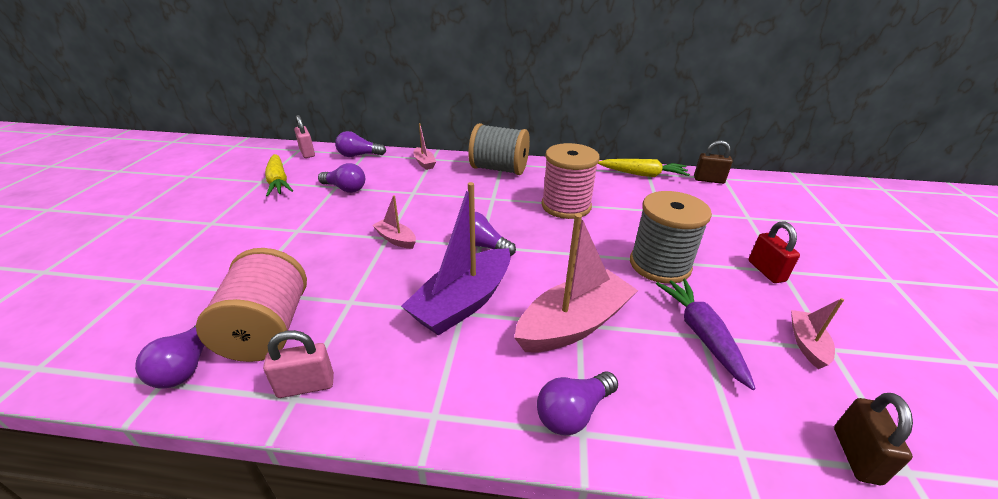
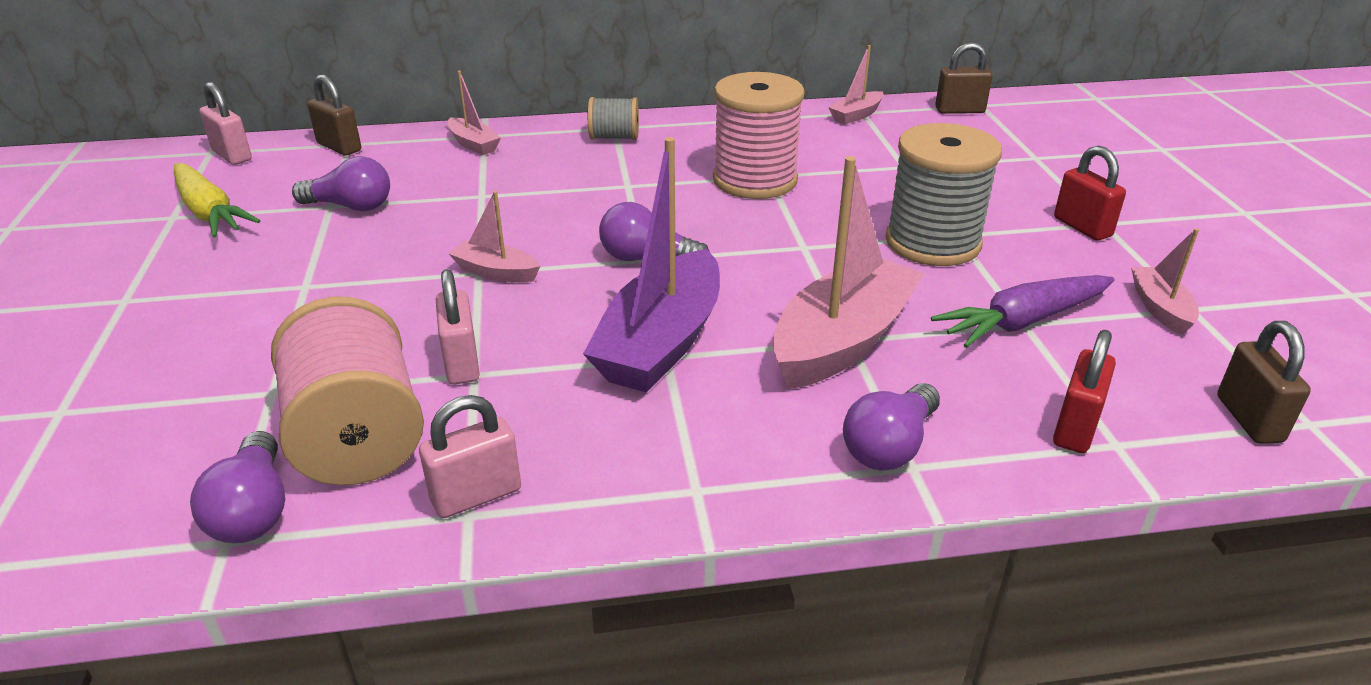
camera: 15 degrees left, 0 degrees up
(347, 293) = (462, 363): none -> pink padlock
(359, 155) = (339, 147): purple light bulb -> brown padlock
(499, 169) = (614, 137): grey spool -> grey spool, size x0.53
(643, 174) = (856, 115): yellow carrot -> pink boat
(701, 334) = (1023, 322): purple carrot -> purple carrot turned 90 degrees counterclockwise
(713, 430) = (1075, 428): none -> red padlock

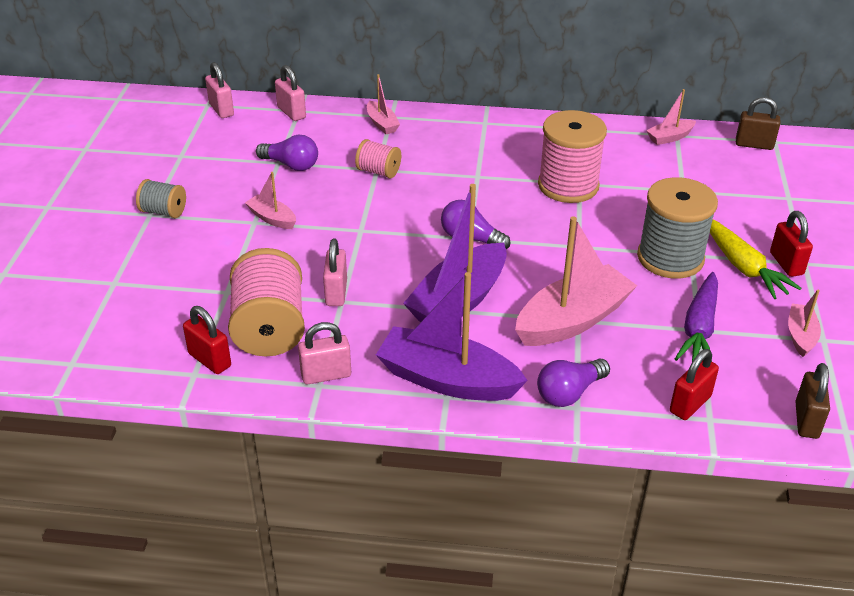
camera: 15 degrees right, 5 degrees up
(209, 212) = (203, 156): yellow carrot -> yellow carrot (742, 266)
(253, 510) = (209, 360): purple light bulb -> red padlock
(339, 147) = (291, 112): brown padlock -> pink padlock
(484, 198) = (378, 171): none -> pink spool
(496, 272) = (371, 232): pink boat -> pink boat (272, 218)
(614, 137) = (482, 132): grey spool -> grey spool (164, 212)
(687, 463) = (447, 379): none -> purple boat
(1023, 322) = (699, 328): purple carrot -> purple carrot turned 60 degrees counterclockwise

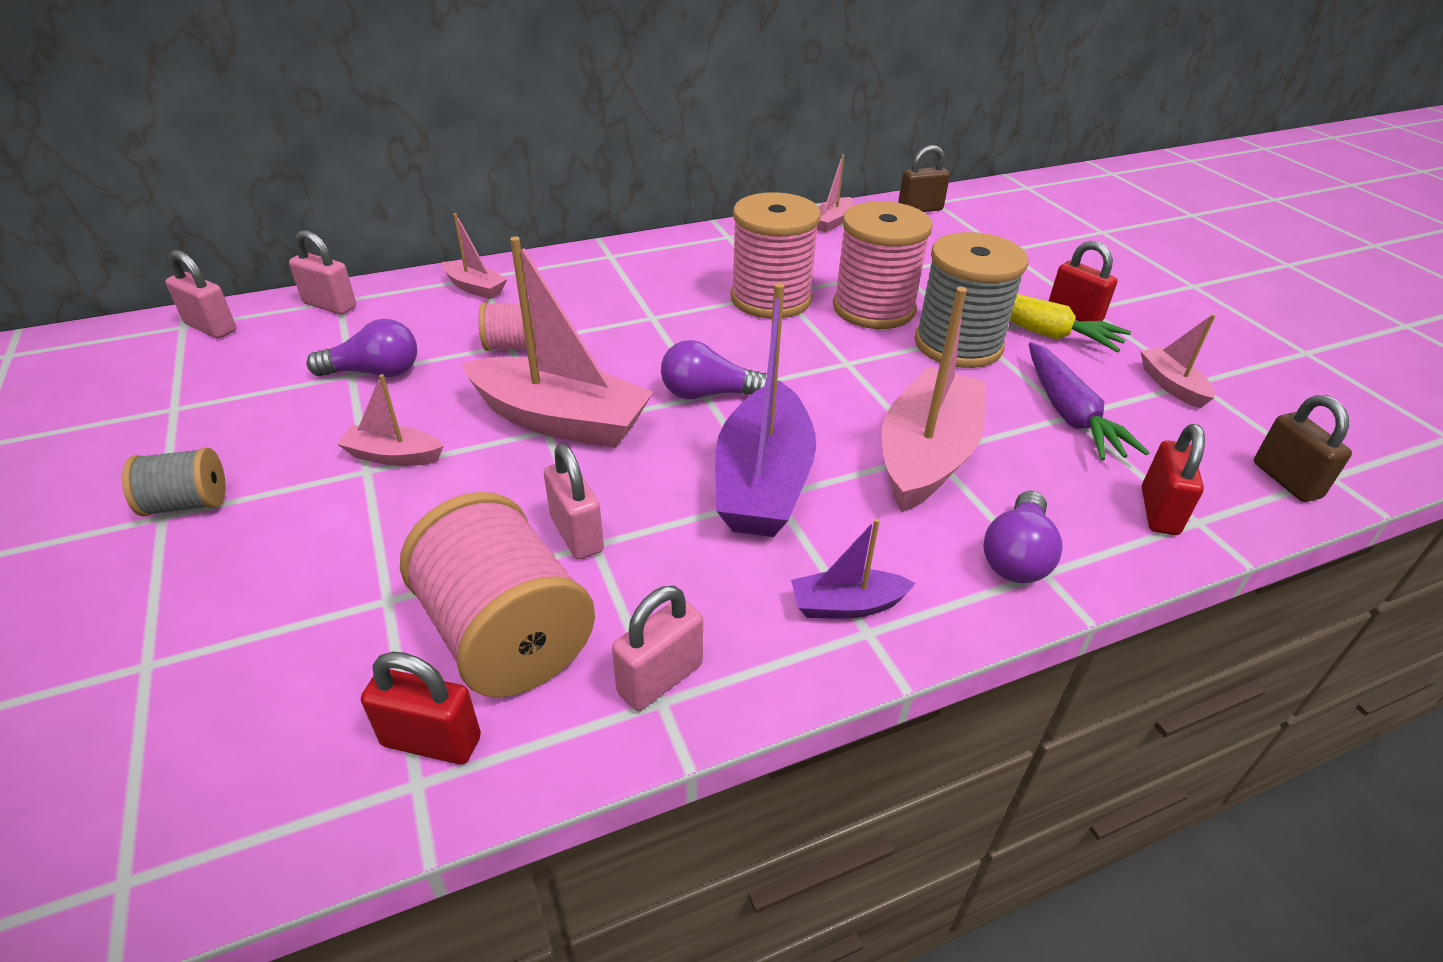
camera: 30 degrees left, 0 degrees up
(372, 227) = (560, 420): none -> pink boat
(447, 379) = (846, 605): purple boat -> purple boat, size x0.49
(635, 214) = (873, 308): none -> pink spool

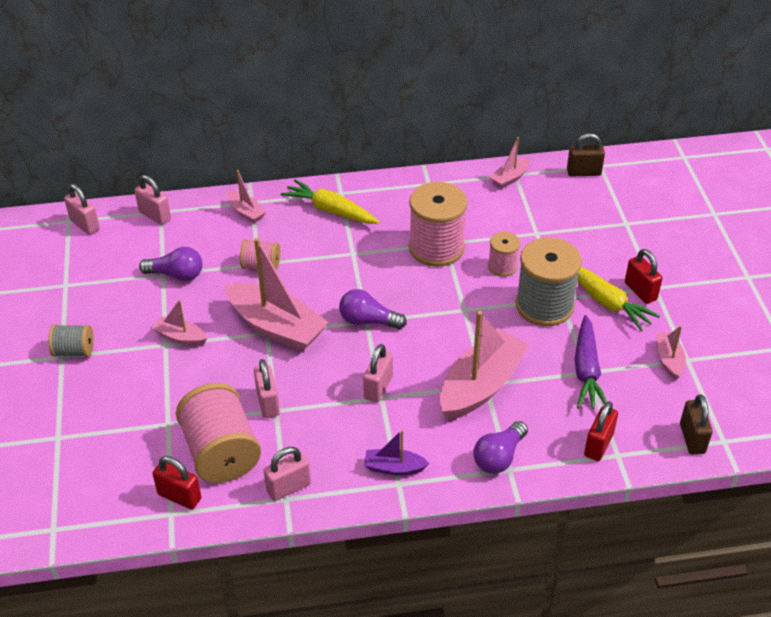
camera: 15 degrees right, 5 degrees up
(602, 274) = (330, 210): none -> yellow carrot
(763, 481) = (378, 387): purple boat -> pink padlock
(873, 308) = (502, 266): pink spool -> pink spool, size x0.53

